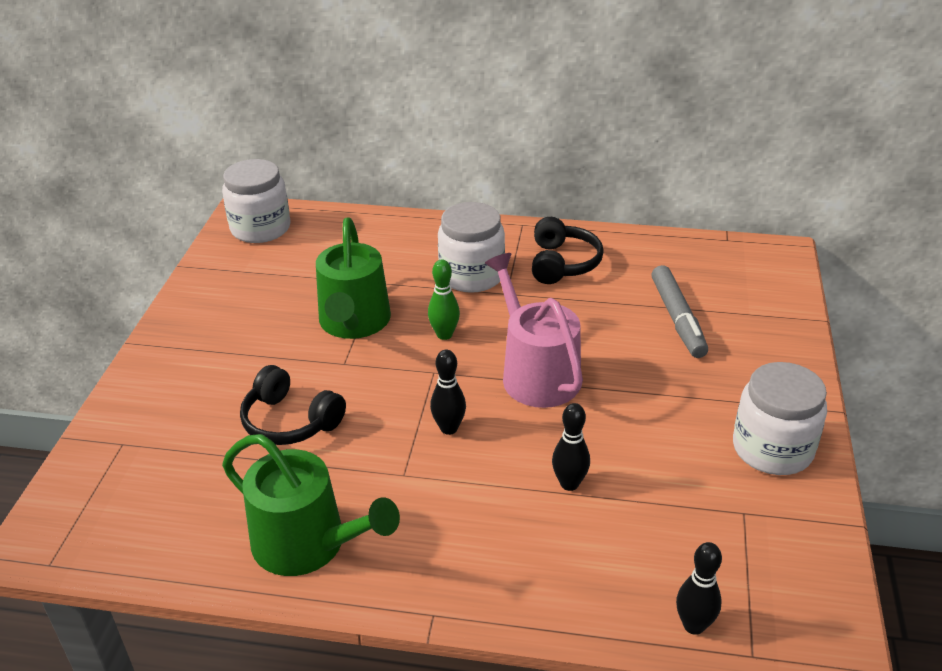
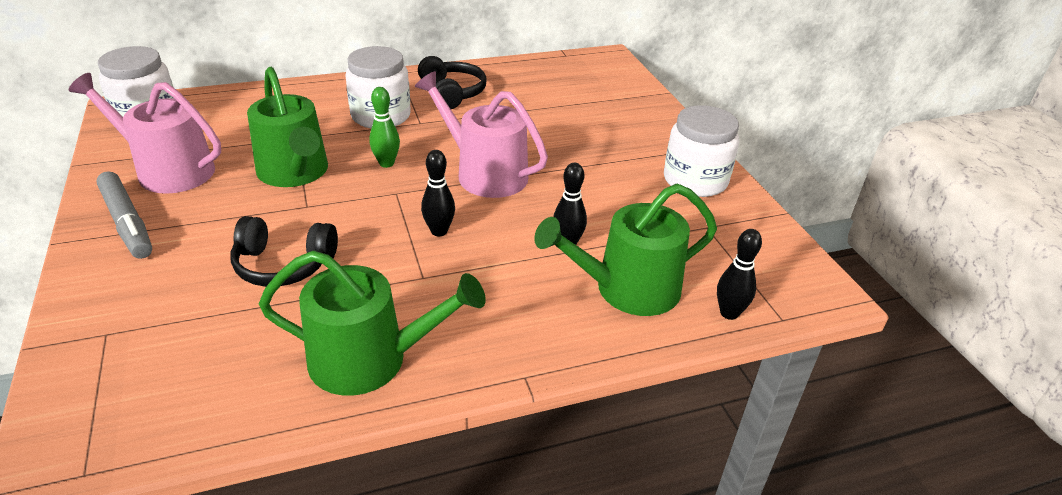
camera: 30 degrees left, 0 degrees up
(248, 291) = (168, 170): none -> pink watering can
(599, 558) = (628, 289): none -> green watering can
(677, 319) = (567, 112): grey marker -> grey marker (127, 223)

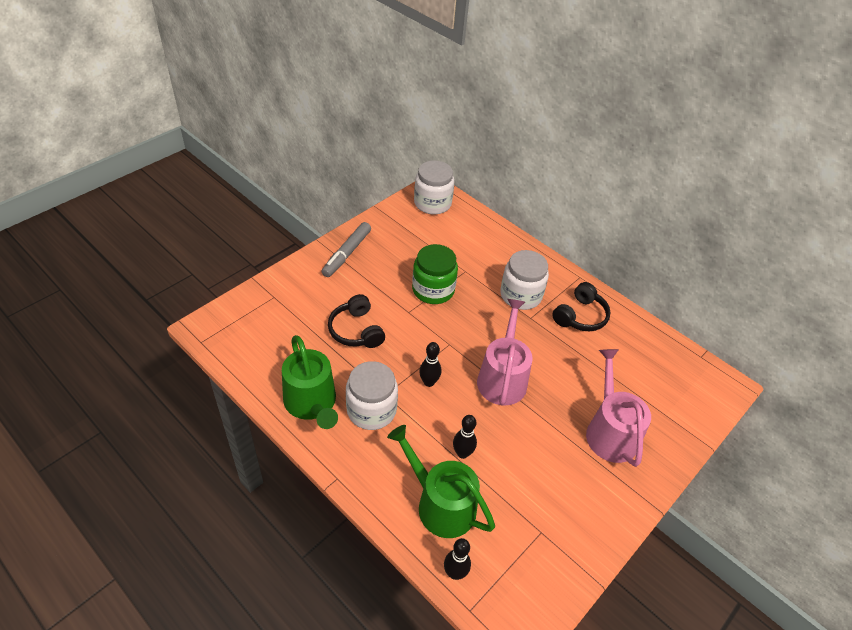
camera: 60 degrees right, 10 degrees up
(168, 170) = (396, 240): pink watering can -> pink watering can (610, 431)
(295, 172) = (433, 290): green watering can -> green jar
(386, 163) = (474, 324): green bowling pin -> none
(695, 180) = (594, 507): white jar -> white jar (371, 410)

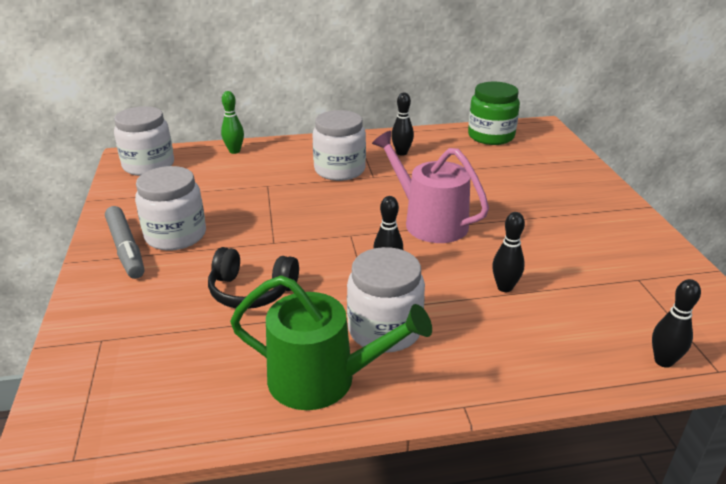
camera: 50 degrees left, 15 degrees down
(376, 265) = (176, 235): none -> white jar
(433, 290) = (265, 214): green jar -> green jar (491, 136)
(440, 504) = (562, 332): green watering can -> none
(489, 229) = (234, 151): none -> green bowling pin
(580, 316) = (401, 153): black headphones -> black bowling pin
(610, 431) = (546, 193): pink watering can -> none

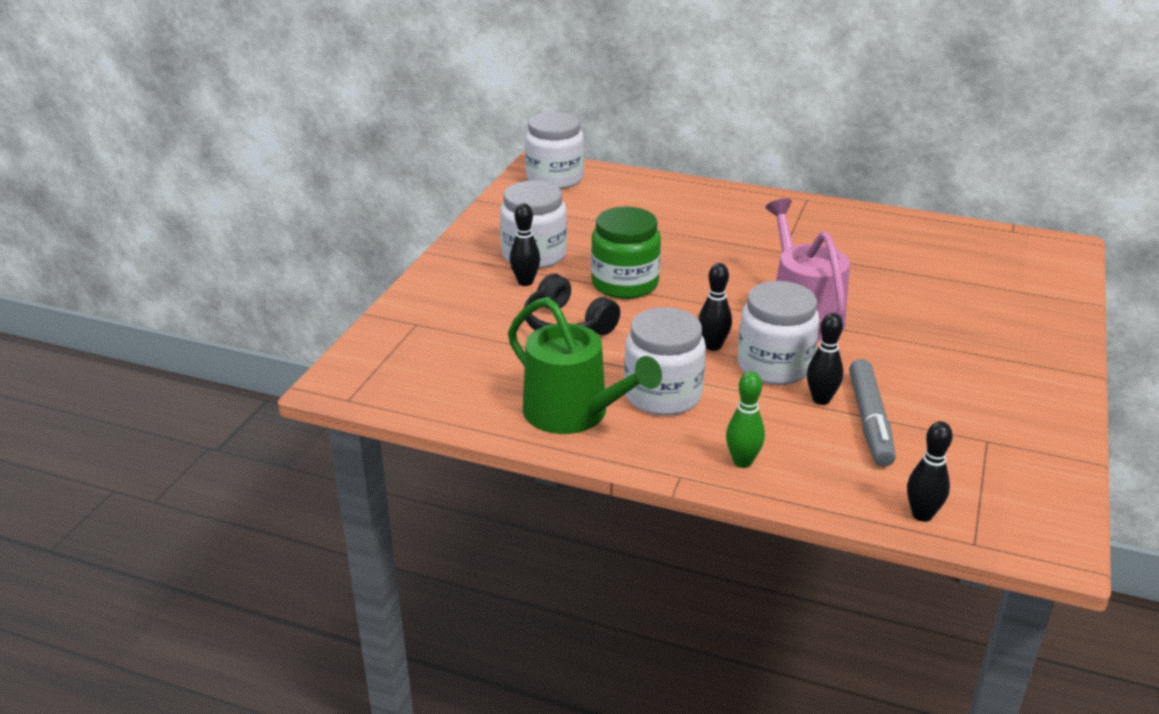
camera: 30 degrees right, 0 degrees up
(126, 249) = (482, 254): grey marker -> grey marker (870, 421)
(234, 151) = (652, 185): green bowling pin -> green bowling pin (742, 462)
(339, 170) = (751, 234): white jar -> white jar (774, 366)
(401, 153) = (842, 233): black bowling pin -> black bowling pin (525, 282)
(491, 136) = (978, 242): green jar -> green jar (625, 284)

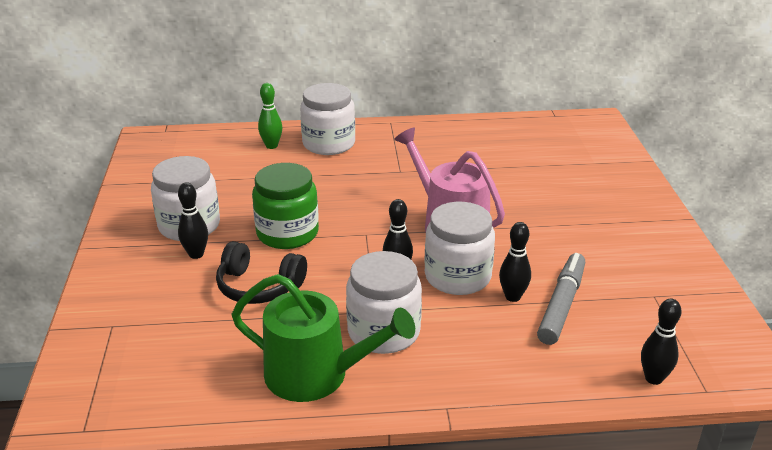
camera: 25 degrees left, 0 degrees up
(554, 178) = (167, 148): white jar -> white jar (329, 144)
(742, 462) = (488, 376): green bowling pin -> green bowling pin (271, 146)
(870, 421) = (561, 305): grey marker -> grey marker turned 135 degrees counterclockwise

